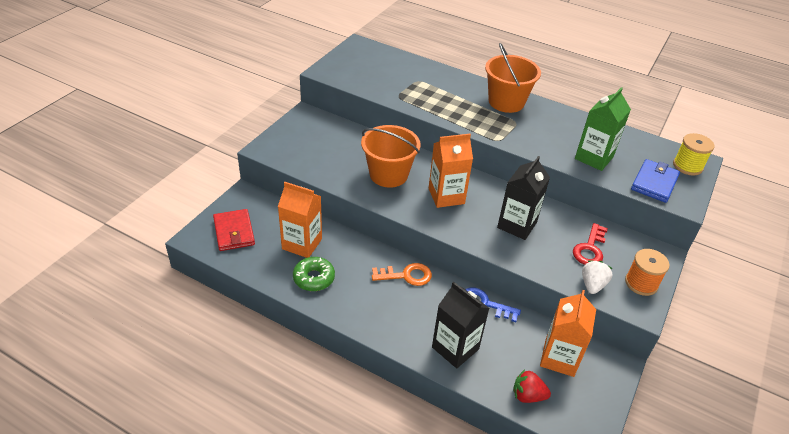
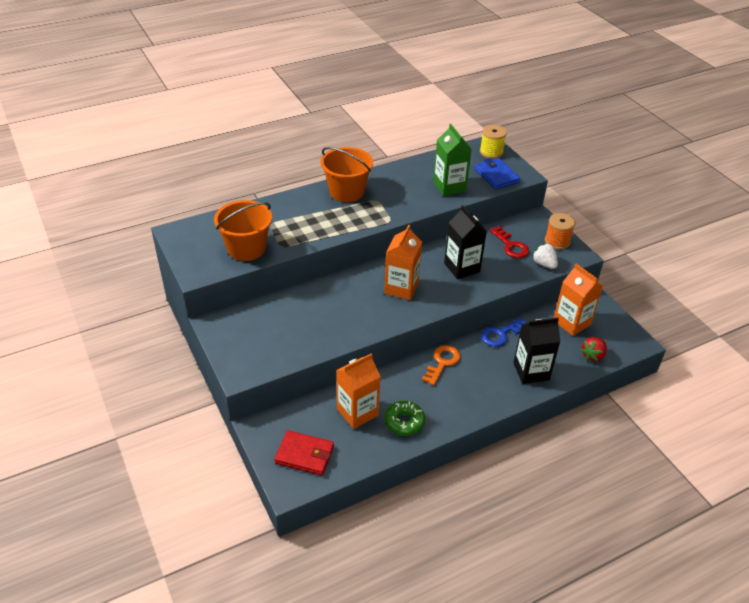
camera: 55 degrees left, 0 degrees up
(388, 174) = (348, 308): orange bucket -> orange bucket (246, 248)

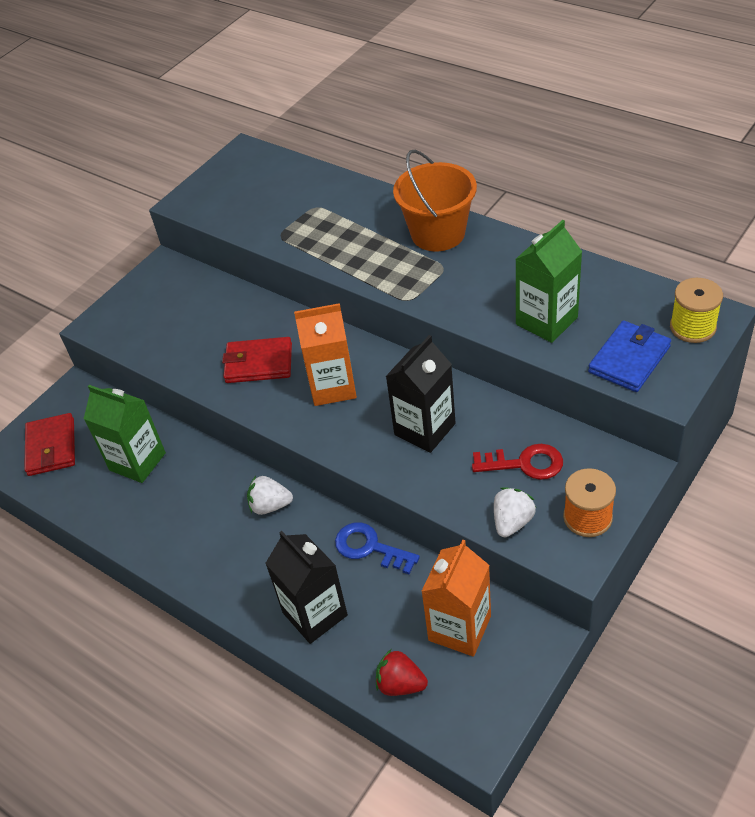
camera: 70 degrees right, 5 degrees up
(246, 248) = (253, 213): orange bucket -> none
(354, 310) = (259, 363): none -> red wallet
(357, 412) = (137, 461): orange carton -> green carton
(404, 422) = (144, 513): green donut -> none
(442, 363) = (270, 505): orange key -> white strawberry
(511, 246) = (524, 463): red key -> red key turned 120 degrees counterclockwise

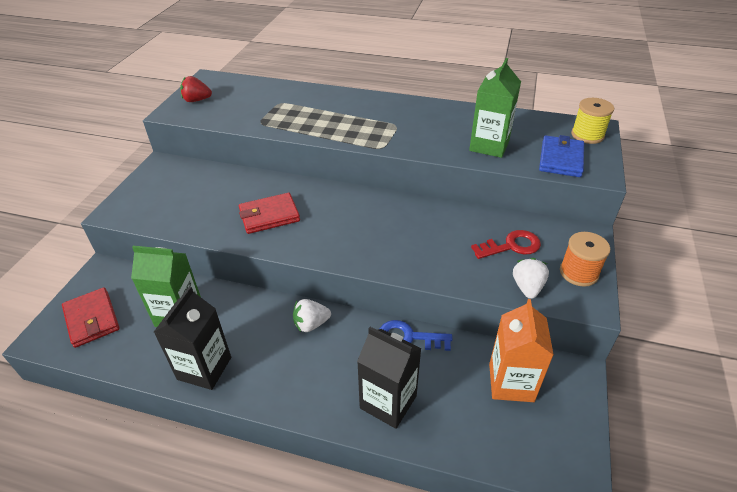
camera: 25 degrees left, 5 degrees down
(332, 387) = (337, 221): orange carton -> none
(400, 684) = (489, 442): red strawberry -> red strawberry (197, 100)
(424, 429) = (424, 237): black carton -> black carton (204, 368)
(438, 233) = (380, 107): orange bucket -> none

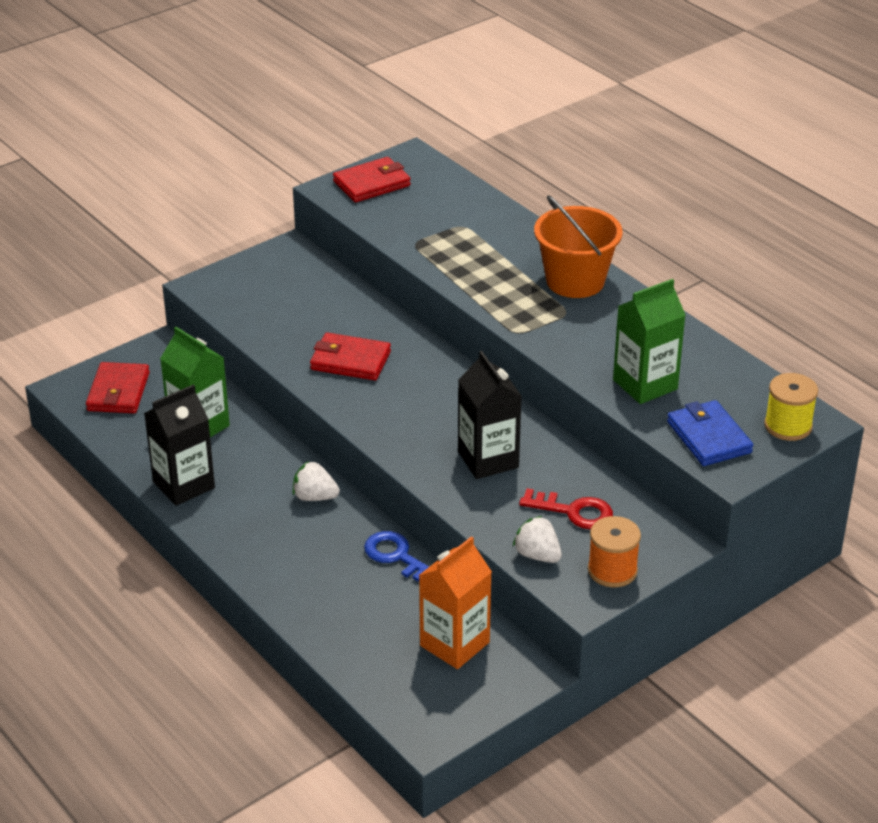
camera: 35 degrees right, 5 degrees down
(197, 100) = (372, 184): red strawberry -> red wallet
(380, 107) = (575, 281): none -> orange bucket
(388, 402) = (320, 596): black carton -> black carton (488, 459)
(527, 287) = (537, 555): white strawberry -> white strawberry turned 90 degrees counterclockwise
(561, 159) = (709, 437): blue wallet -> blue wallet turned 75 degrees counterclockwise

